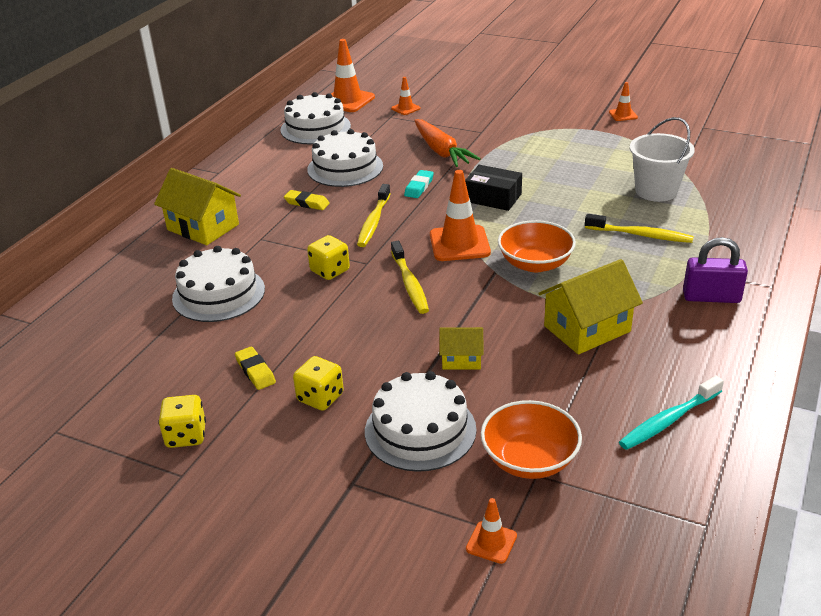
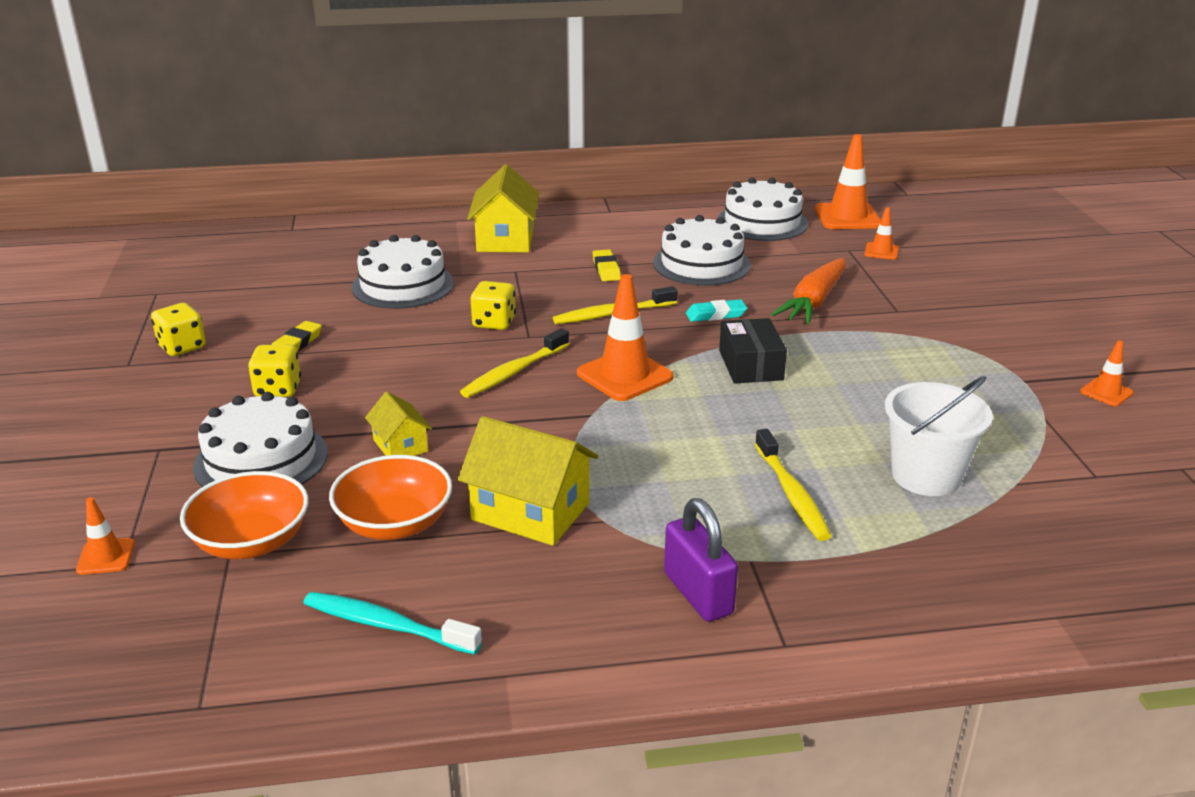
camera: 55 degrees right, 5 degrees down
(535, 263) = (636, 435): orange bowl -> orange bowl (394, 524)

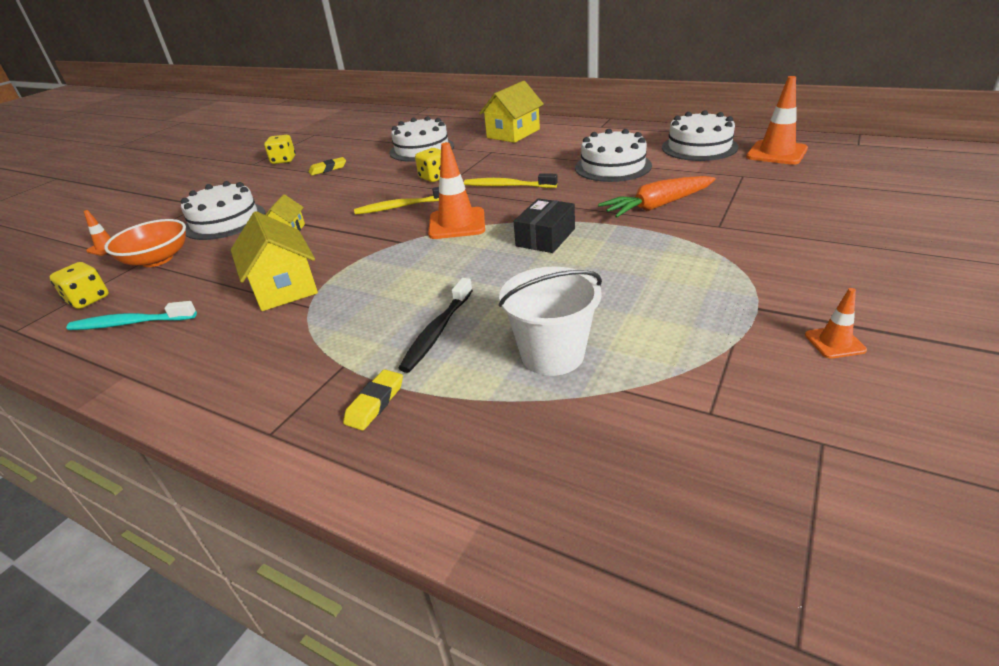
camera: 40 degrees right, 5 degrees up
(278, 389) = (286, 189): yellow dice -> yellow dice (88, 300)
(387, 625) = (130, 323): turquoise toothbrush -> turquoise toothbrush turned 60 degrees counterclockwise
(394, 524) = (219, 271): orange bowl -> none
(606, 269) = (545, 159): yellow eraser -> yellow eraser (375, 403)
(698, 593) = (281, 373): purple padlock -> none
(716, 315) = (572, 200): turquoise eraser -> none
(792, 494) = (437, 331): yellow toothbrush -> black toothbrush
(881, 251) = (770, 181): orange traffic cone -> none

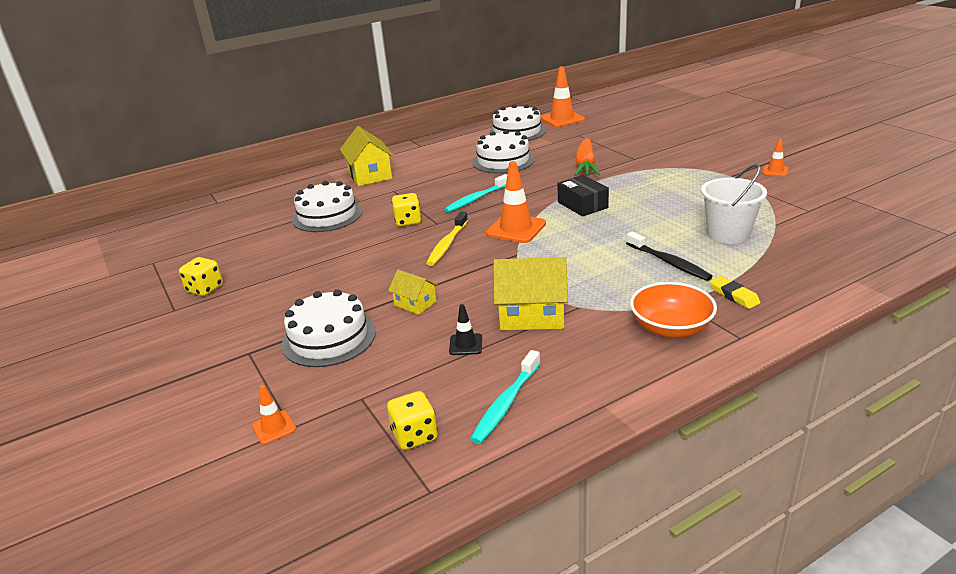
camera: 60 degrees left, 5 degrees down
(157, 259) = (370, 386): orange bowl -> orange bowl (671, 328)
(224, 274) = (465, 344): none -> black traffic cone
(328, 169) = (287, 266): yellow eraser -> none
(507, 186) = (476, 199): yellow toothbrush -> turquoise toothbrush

